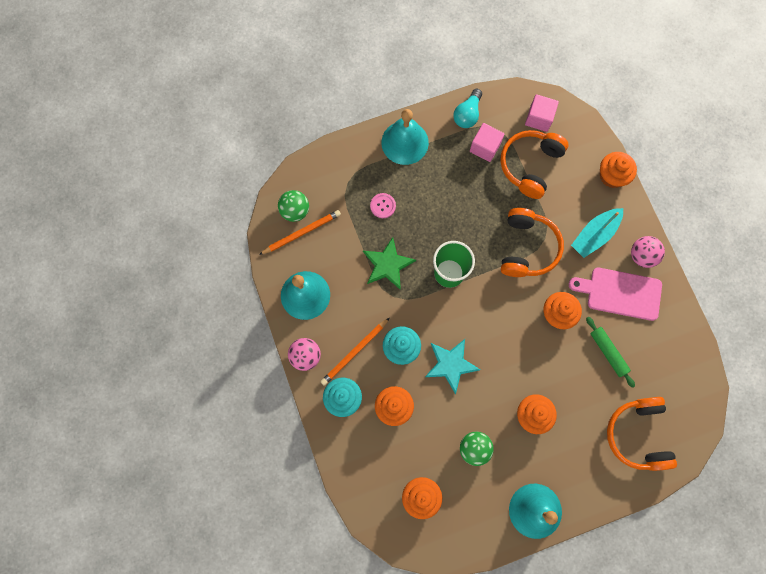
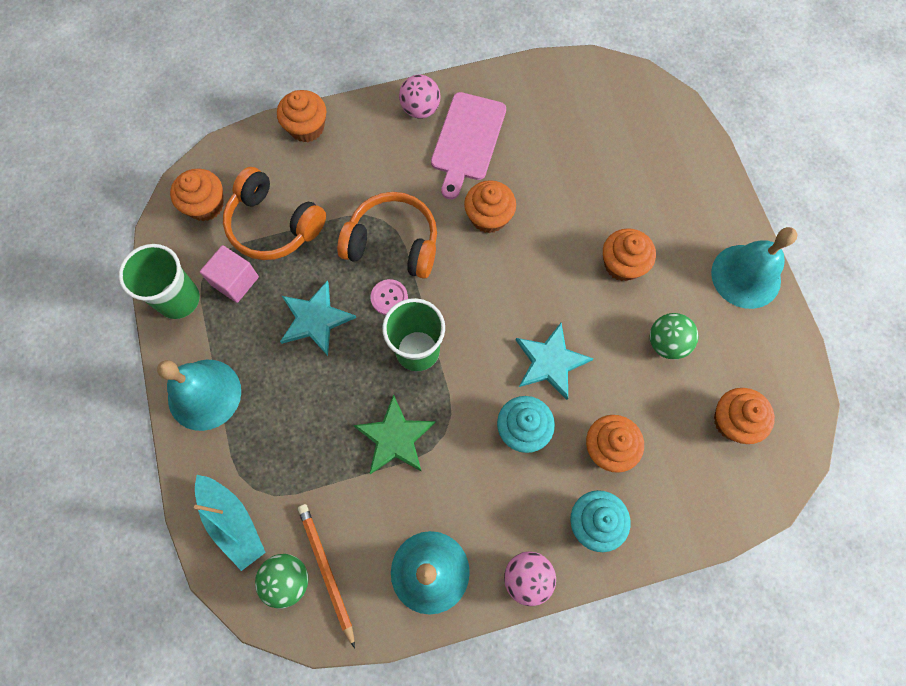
camera: 85 degrees left, 5 degrees down
(354, 352) = (525, 499): orange pencil -> none
(383, 206) = (301, 437): pink button -> pink button (389, 298)
(463, 203) = (315, 319): none -> turquoise star
(467, 114) = (178, 299): turquoise light bulb -> green cup
(539, 118) = (205, 205): pink cube -> orange cupcake
(594, 235) = (385, 159): turquoise boat -> turquoise boat (233, 522)
(608, 352) = (543, 165): green rolling pin -> none
(637, 435) = (648, 146): orange headphones -> none

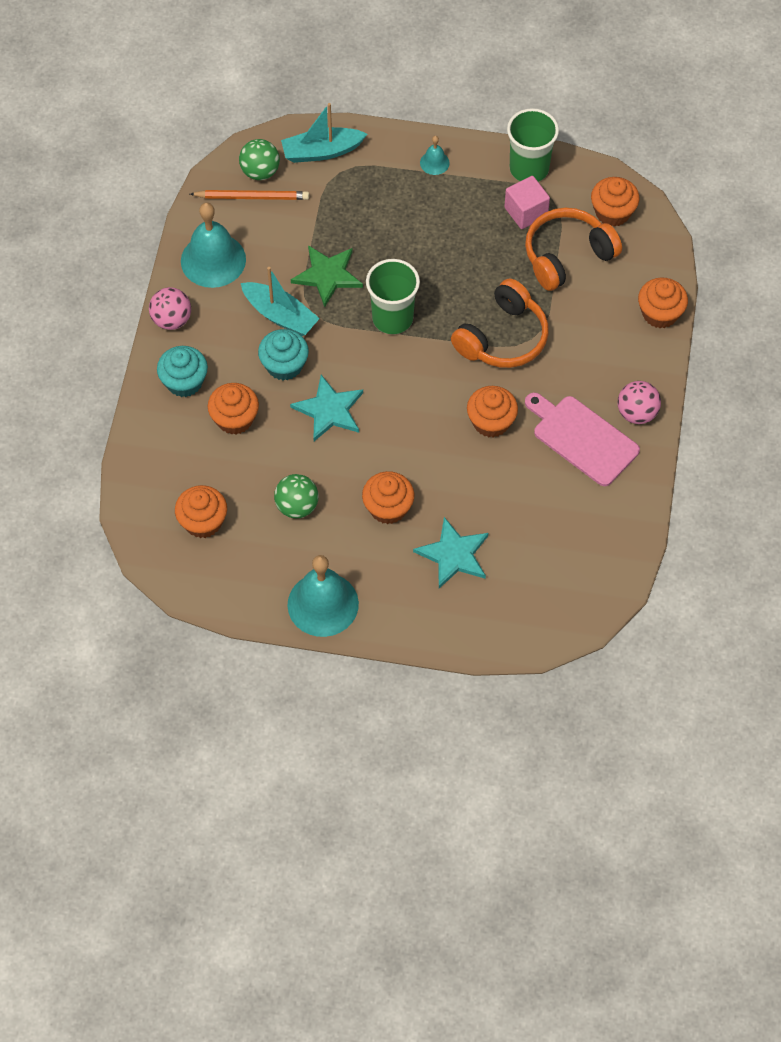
camera: 115 degrees right, 10 degrees down
(204, 394) = (434, 162): turquoise bell -> turquoise bell, size x0.46
(315, 319) = (460, 256): turquoise star -> turquoise star (453, 554)
(389, 298) = (451, 316): pink button -> none
(466, 462) = (280, 315): none -> turquoise boat

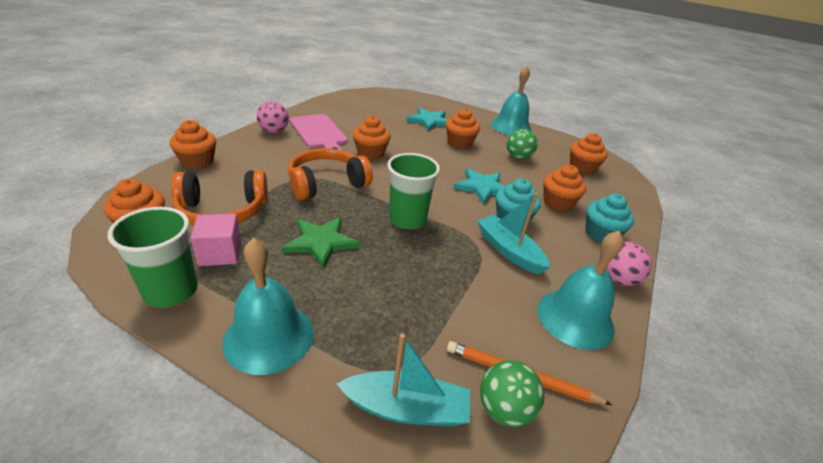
camera: 165 degrees left, 25 degrees down
(327, 275) = (453, 266): green star -> green star (321, 242)
(434, 162) = (269, 337): turquoise bell -> turquoise bell, size x2.15

